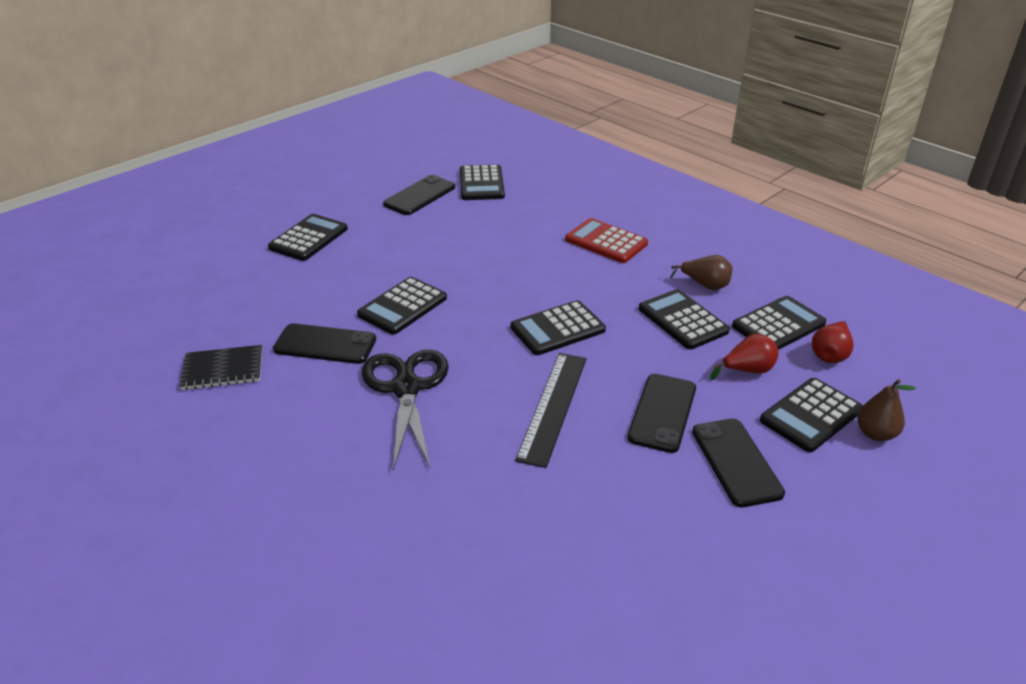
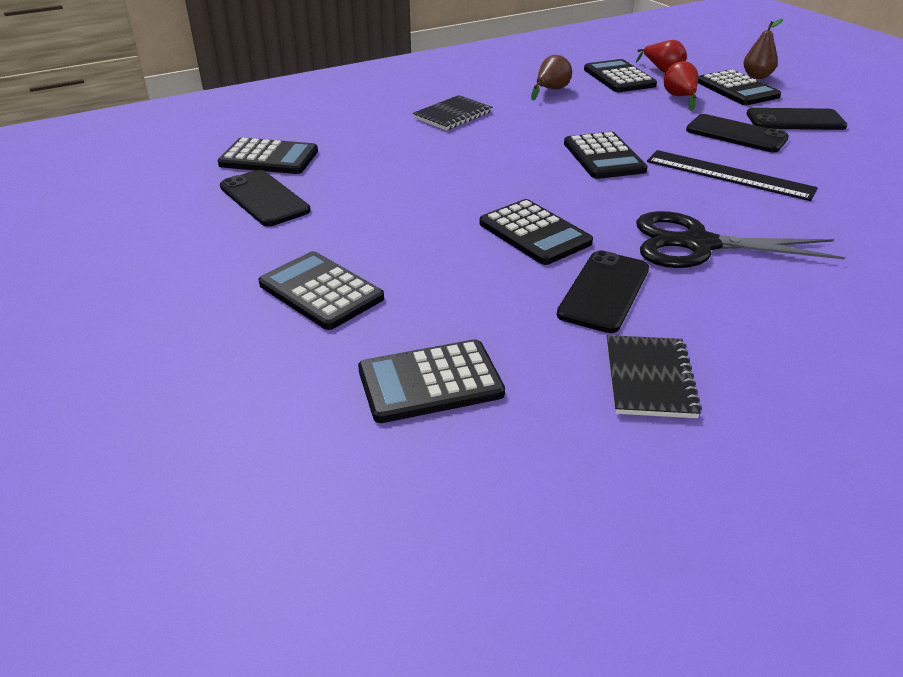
camera: 75 degrees left, 0 degrees up
(606, 242) = (452, 115): red calculator -> black notebook
(682, 320) = (603, 106): black calculator -> black calculator (430, 382)

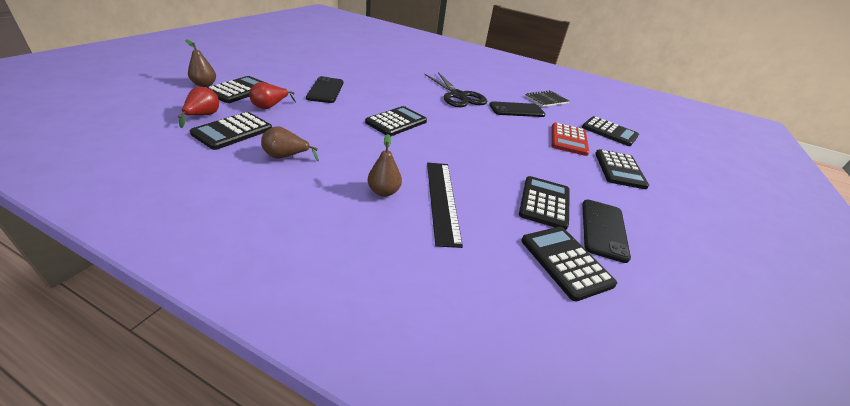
camera: 130 degrees left, 0 degrees up
(447, 292) = (568, 140): none -> red calculator
(452, 115) = (384, 192): black notebook -> brown pear
(534, 233) = (499, 129): black calculator -> black calculator (544, 202)
(729, 175) = (383, 91): black ruler -> black ruler (442, 200)
(795, 120) = (289, 77): black phone -> none

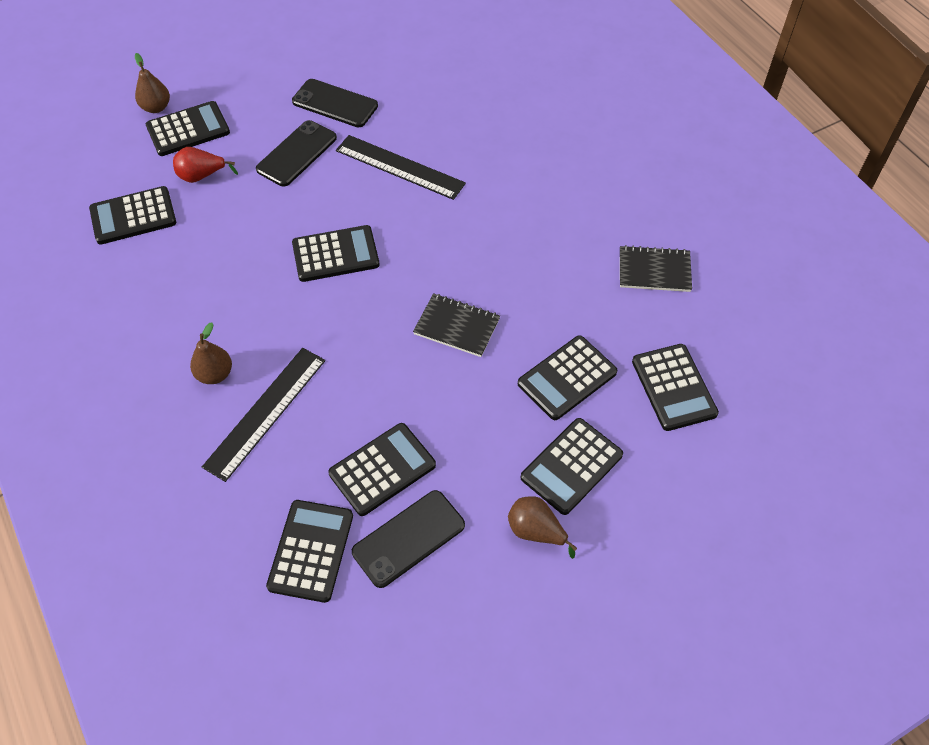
camera: 40 degrees right, 20 degrees up
(203, 116) = (120, 177): red pear -> none
(286, 156) = (158, 280): brown pear -> brown pear (536, 531)
(390, 87) = (400, 167): none -> black ruler
(458, 96) = (492, 217): black scissors -> none
(496, 134) = (456, 326): none -> black notebook
(516, 110) = (559, 281): black phone -> black phone (335, 104)
(568, 140) = (567, 378): red calculator -> black calculator

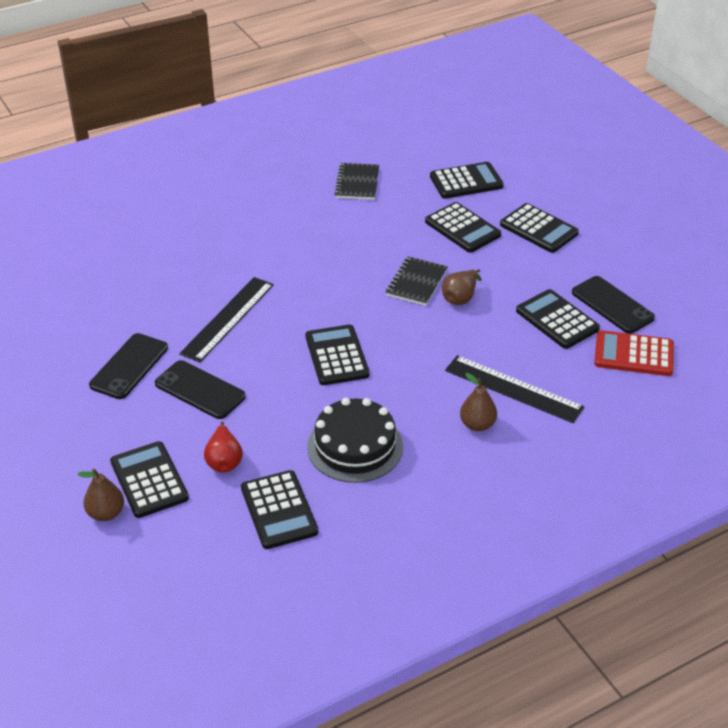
camera: 90 degrees left, 15 degrees down
(202, 270) = (355, 446): none -> black cake
(311, 551) = (634, 354): black calculator -> red calculator
(536, 531) = (593, 246): brown pear -> brown pear (460, 298)

